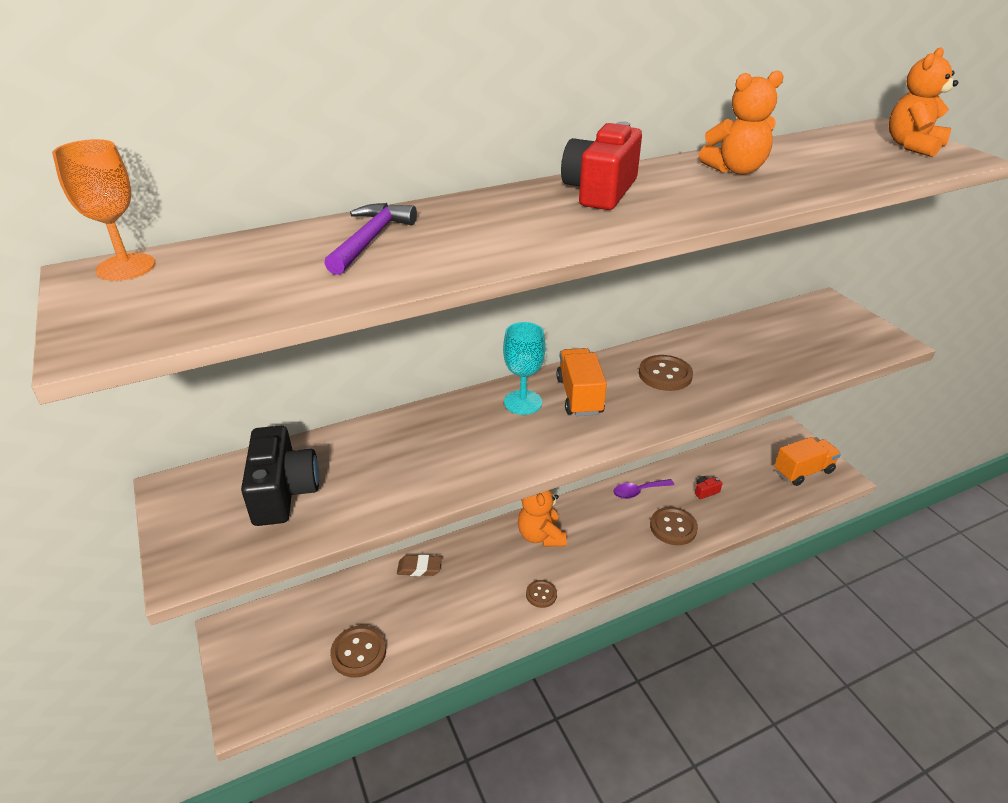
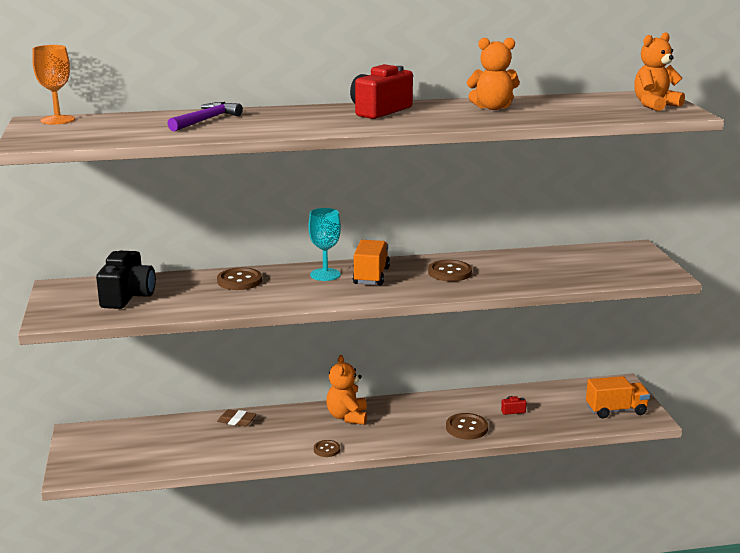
camera: 15 degrees right, 15 degrees down
(358, 652) = (166, 458): brown button -> brown button (239, 281)
(638, 491) = (450, 402): purple spoon -> none

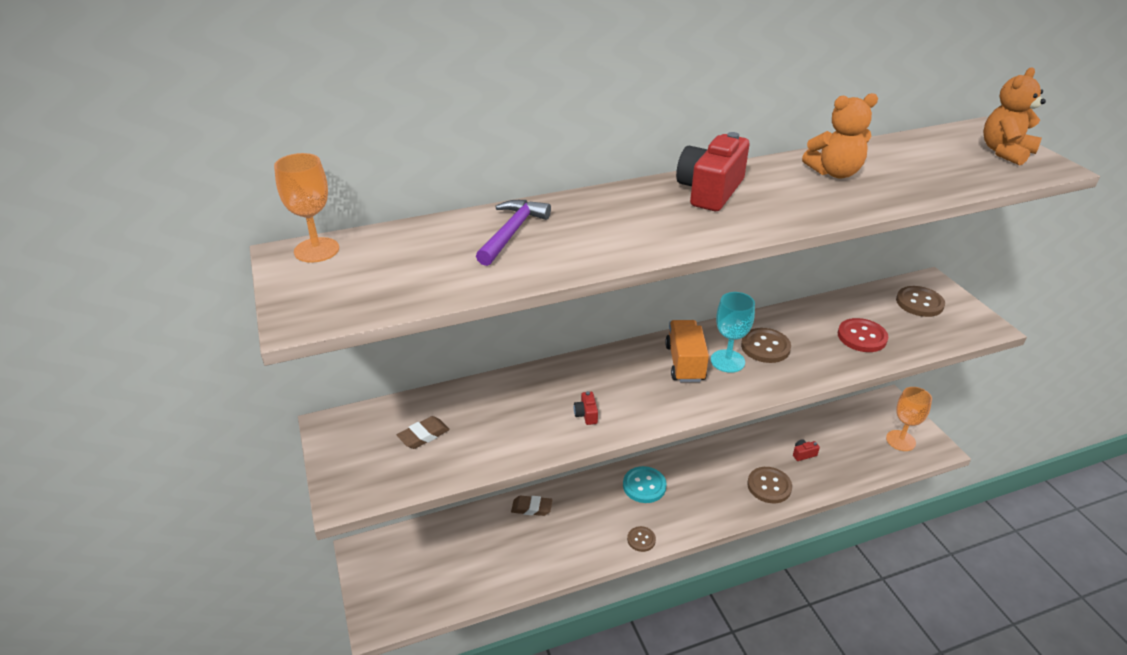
camera: 10 degrees left, 15 degrees up
(128, 296) = (423, 435): black camera -> brown eraser
(239, 281) = (542, 389): brown button -> brown button (919, 303)
(267, 296) = (586, 414): none -> red camera
(325, 274) = (633, 366): turquoise goblet -> turquoise goblet (727, 361)
(347, 417) = (644, 486): orange teddy bear -> turquoise button
(543, 273) = (862, 337): none -> red button
(616, 410) = (900, 440): orange truck -> orange goblet

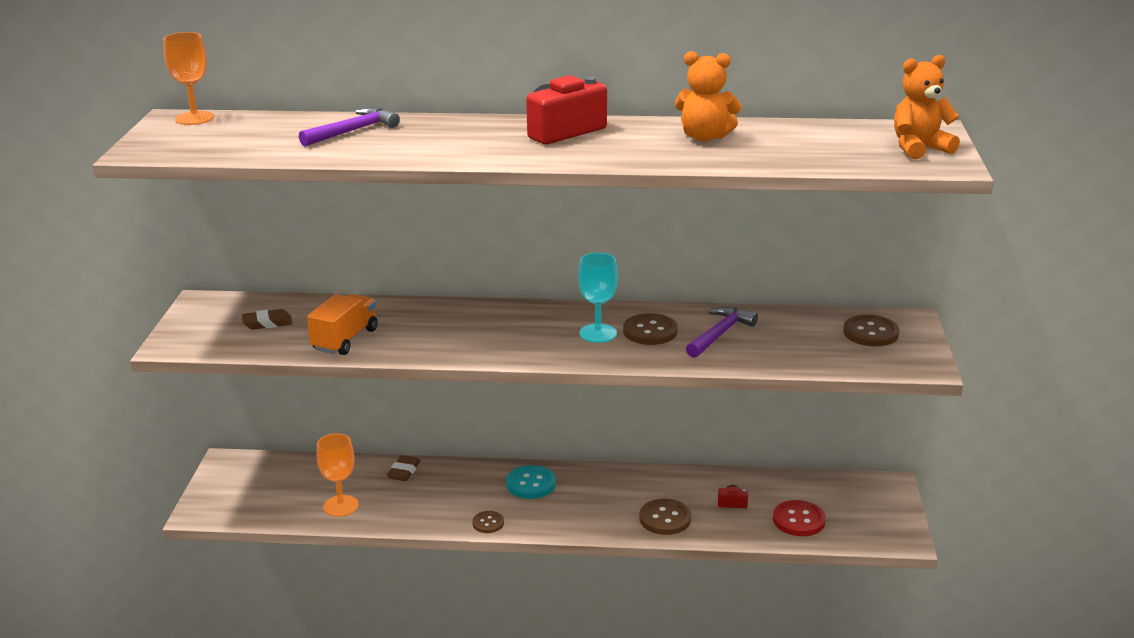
camera: 25 degrees right, 10 degrees down
(531, 508) = (404, 471): brown eraser -> brown eraser turned 75 degrees clockwise
(586, 414) = (419, 340): red camera -> none
(685, 363) = (553, 326): orange truck -> orange truck (345, 340)
(819, 335) = (720, 334): none -> purple hammer
(862, 337) = (765, 345): red button -> red button (798, 520)
(900, 440) = (863, 521): orange goblet -> orange goblet (341, 506)

